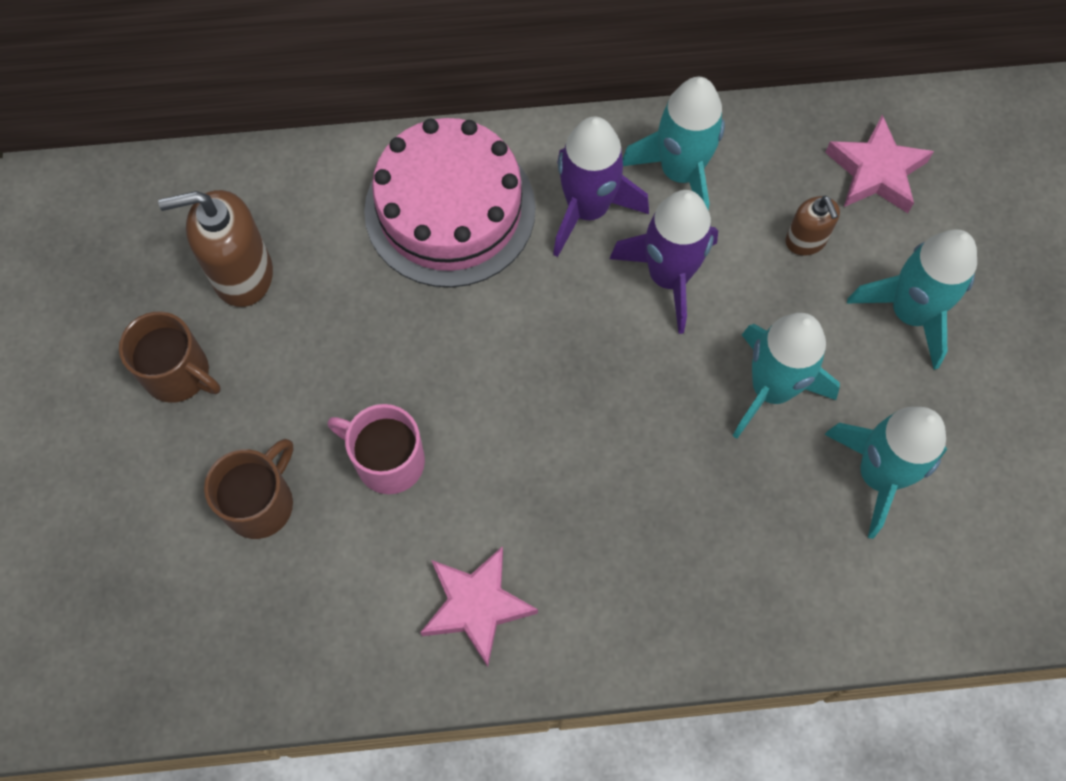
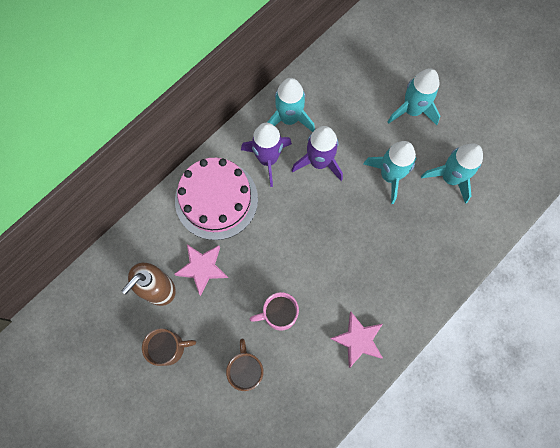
camera: 40 degrees left, 5 degrees up
(806, 241) = (355, 111): brown soap dispenser -> none
(876, 171) = (357, 66): pink star -> pink star (202, 268)

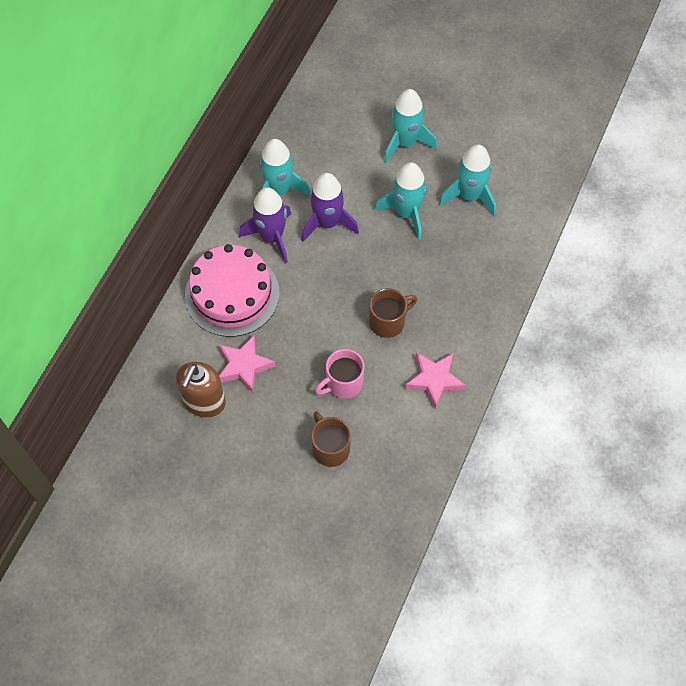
camera: 20 degrees left, 10 degrees down
(169, 348) = (239, 455): brown mug -> brown mug (388, 321)

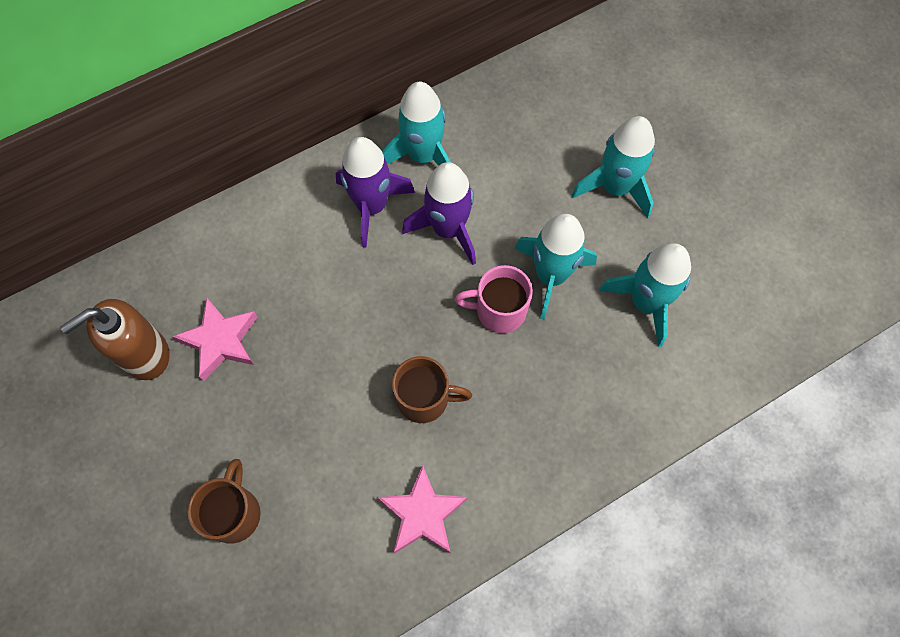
camera: 35 degrees right, 5 degrees up
(232, 294) = (276, 246): pink cake -> none
(343, 383) = (313, 440): pink mug -> pink mug (499, 310)

